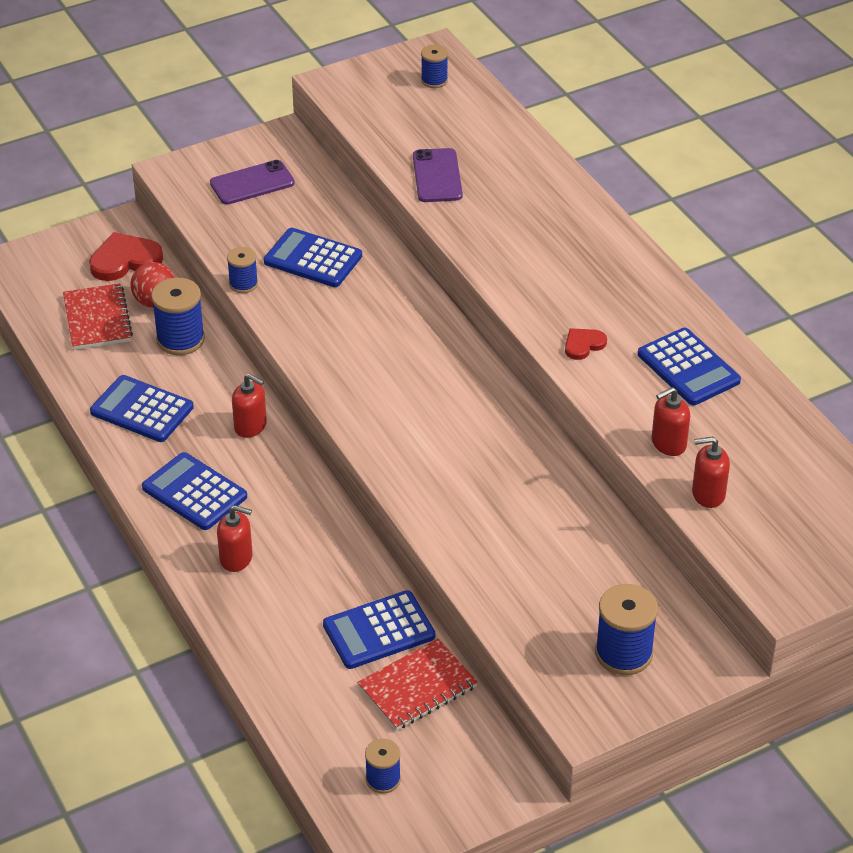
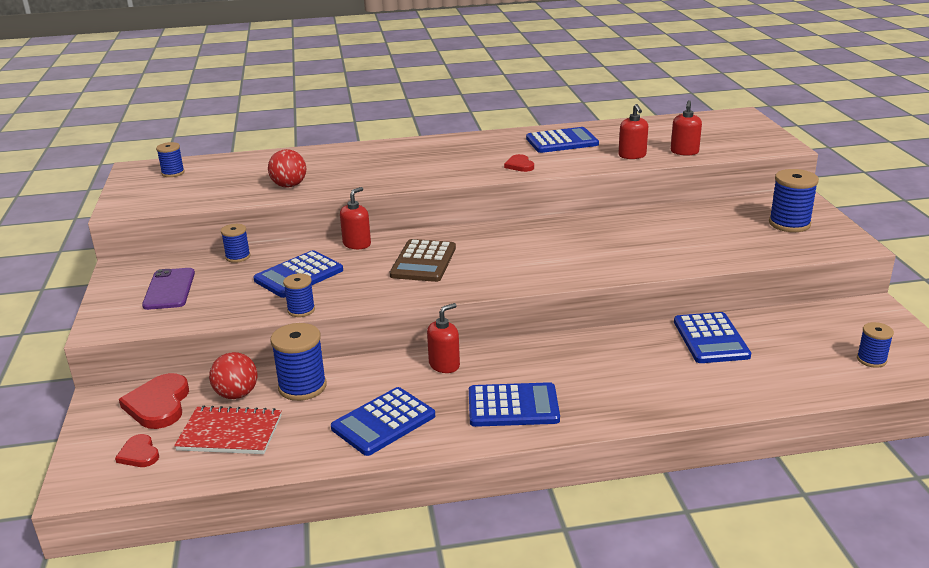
camera: 70 degrees left, 15 degrees down
(54, 277) = (139, 454): none -> red heart
(194, 492) = (513, 406): blue calculator -> blue calculator turned 150 degrees counterclockwise
(236, 558) = (607, 395): red soap dispenser -> red soap dispenser (357, 244)
(336, 203) = (238, 257): none -> blue spool
(379, 341) = (423, 262): none -> brown calculator
(417, 687) = (774, 331): red notebook -> none
(437, 176) = (289, 185): purple phone -> red ball

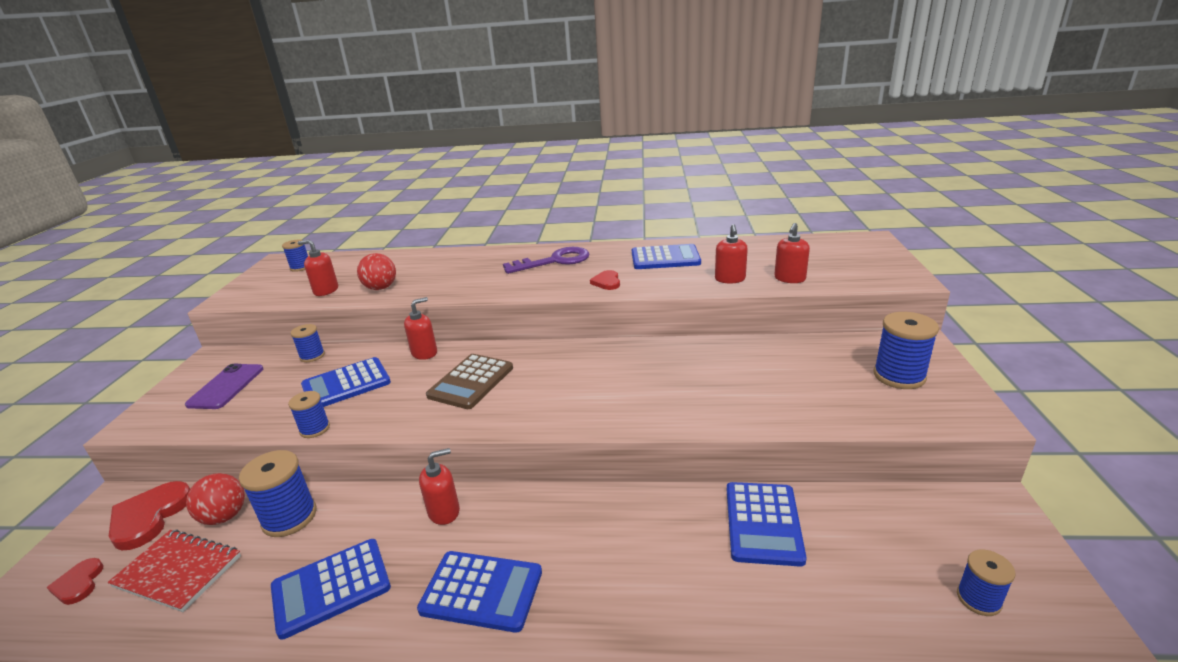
camera: 15 degrees right, 0 degrees up
(229, 192) = (326, 290): none -> red soap dispenser
(453, 150) = (554, 261): none -> purple key

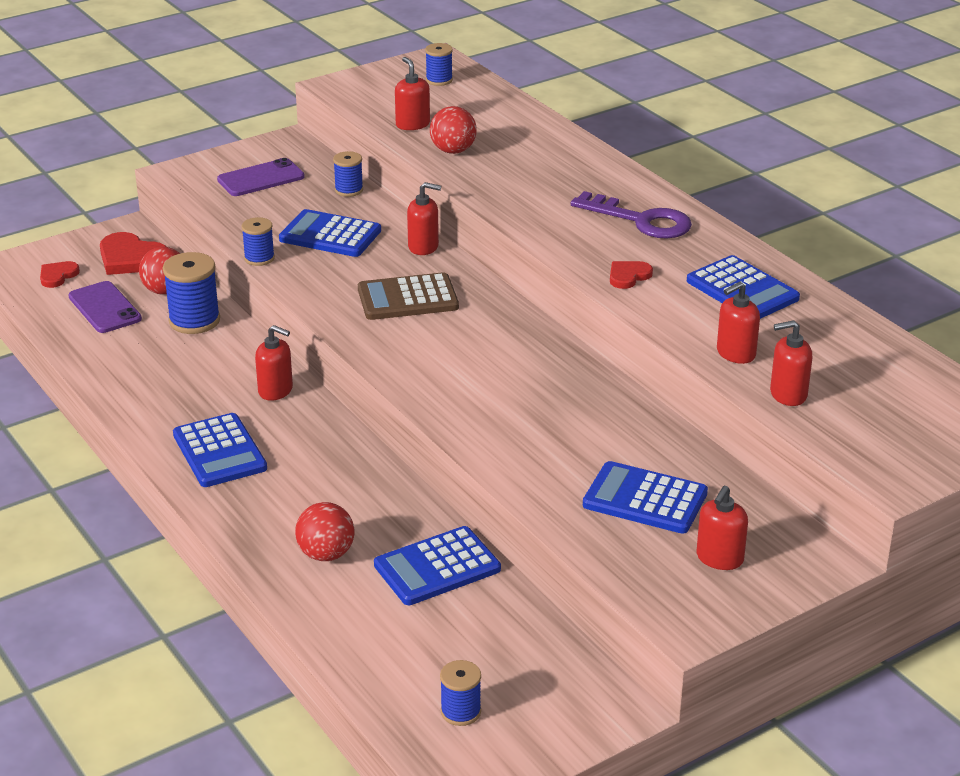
camera: 50 degrees right, 5 degrees up
(149, 517) = (131, 258): red heart -> red heart turned 120 degrees counterclockwise
(178, 571) = (105, 308): red notebook -> purple phone
(331, 587) = (157, 382): blue calculator -> blue calculator (645, 499)
(696, 586) = (326, 554): none -> red ball
(899, 376) = (719, 558): blue spool -> red soap dispenser

